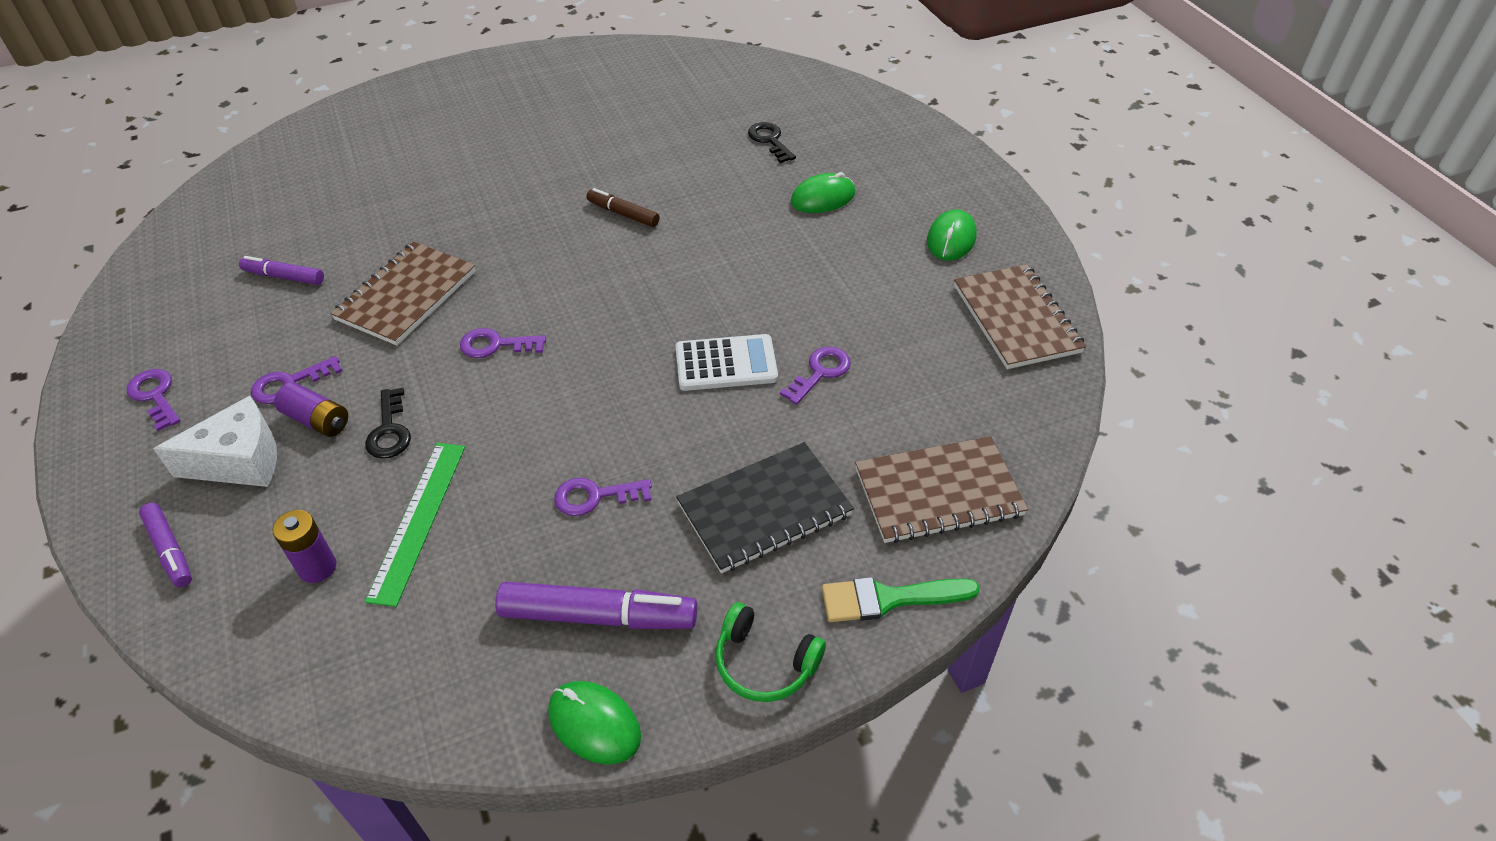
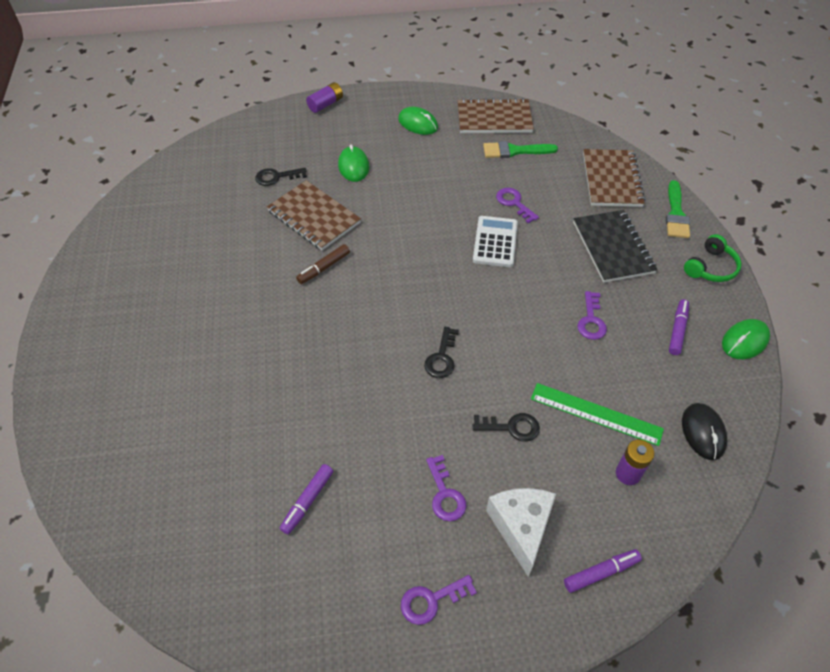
camera: 75 degrees left, 5 degrees up
(317, 420) = (490, 474): purple battery -> purple battery (325, 104)
(392, 662) = (703, 432): none -> black mouse
(407, 296) = (367, 410): brown notebook -> brown notebook (314, 217)
(495, 345) = (441, 358): purple key -> black key
(598, 616) = (677, 330): purple marker -> purple marker, size x0.59
(947, 355) = (514, 151): none -> green brush

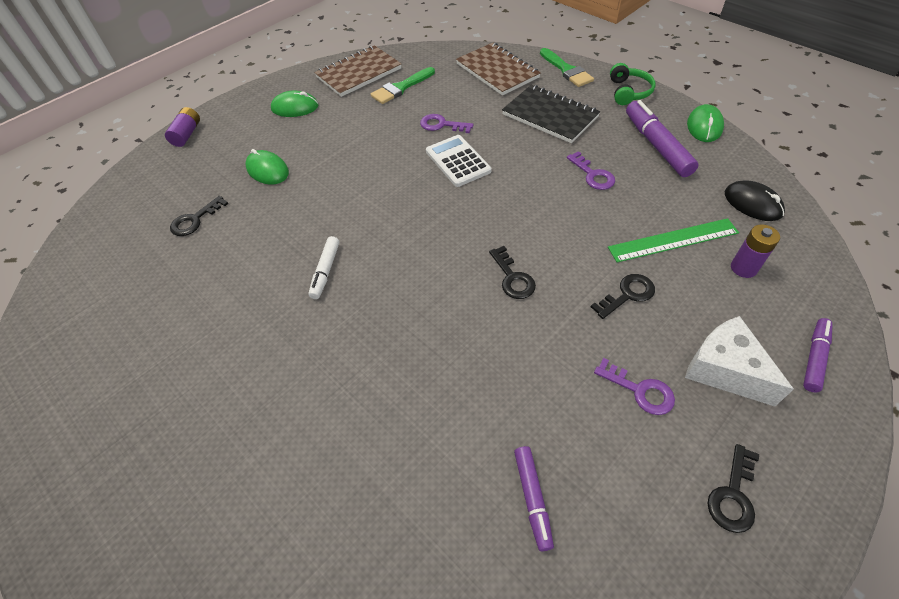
camera: 35 degrees left, 0 degrees up
(314, 217) = (270, 233): brown notebook -> none
(324, 268) = (325, 271): brown marker -> white marker
(431, 600) = (733, 495): purple key -> black key
(677, 330) = (656, 145): purple marker -> purple marker, size x1.70

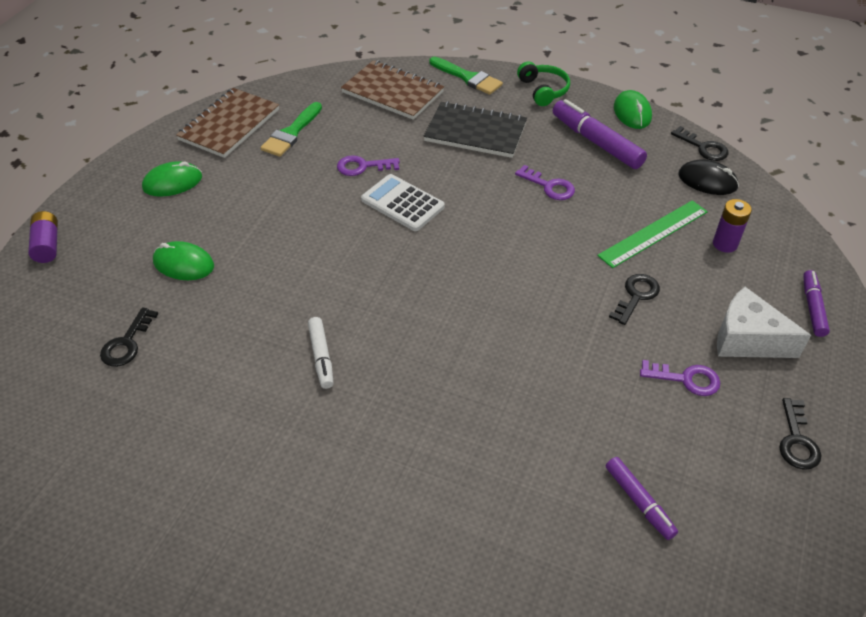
camera: 25 degrees left, 5 degrees down
(513, 278) = (522, 310): black key -> black key (703, 147)

